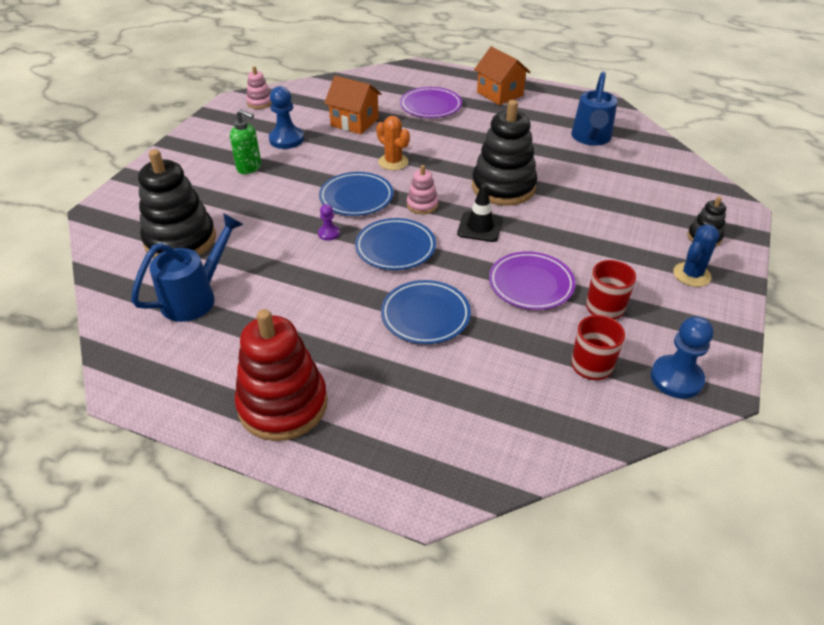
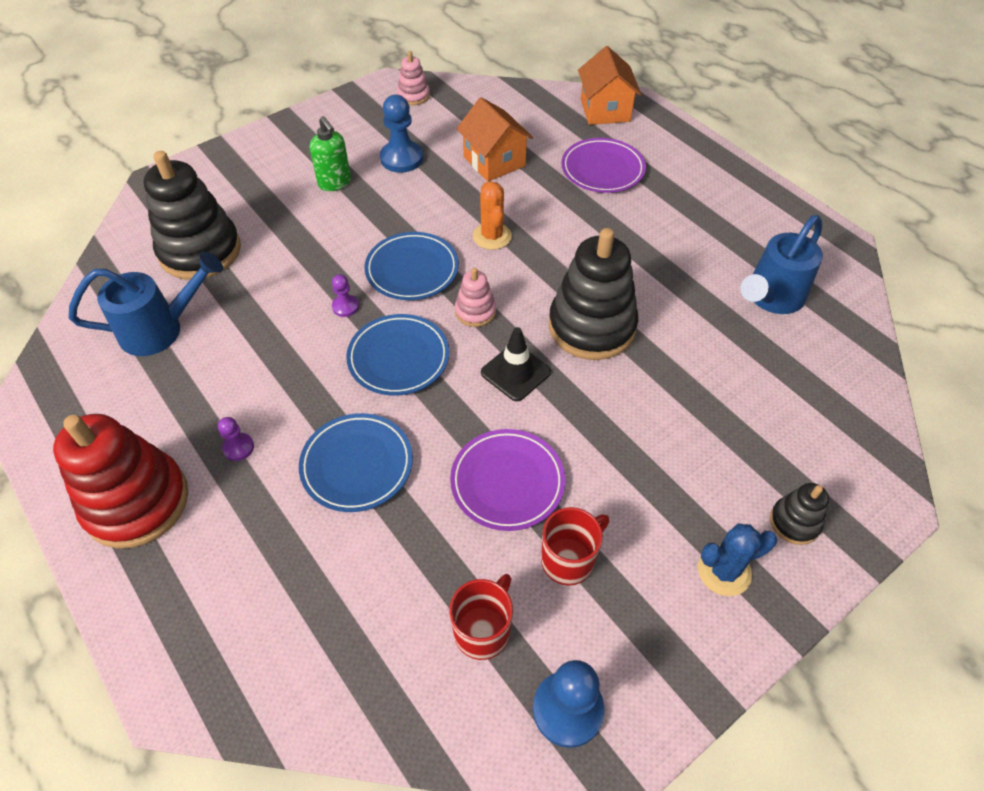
camera: 30 degrees right, 10 degrees up
(330, 341) = (238, 447): none -> purple pawn
(499, 94) = (706, 181): orange house -> orange house (605, 110)

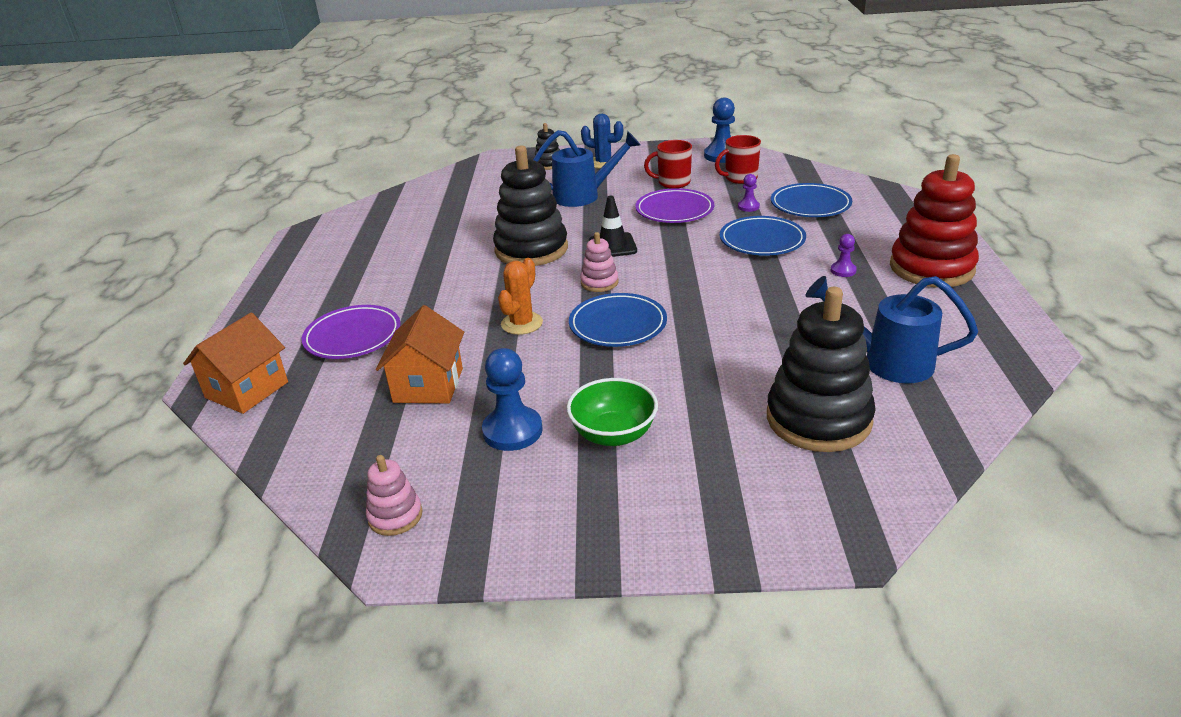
camera: 140 degrees left, 20 degrees down
(335, 183) = (613, 434): green soap dispenser -> green bowl
(345, 306) = (700, 320): purple pawn -> purple pawn (748, 207)
(398, 358) = (686, 277): blue plate -> blue plate (810, 205)
(771, 298) = (401, 226): blue watering can -> blue watering can (583, 196)

